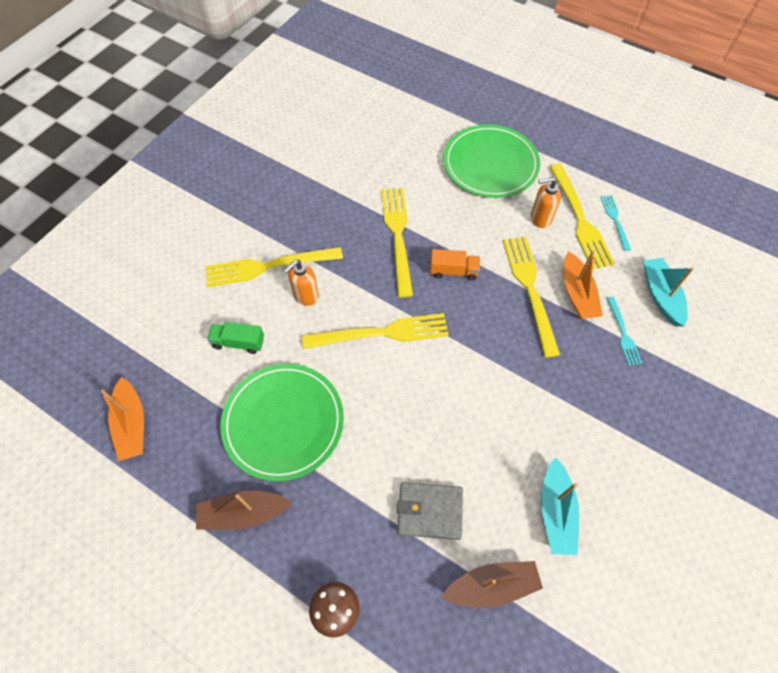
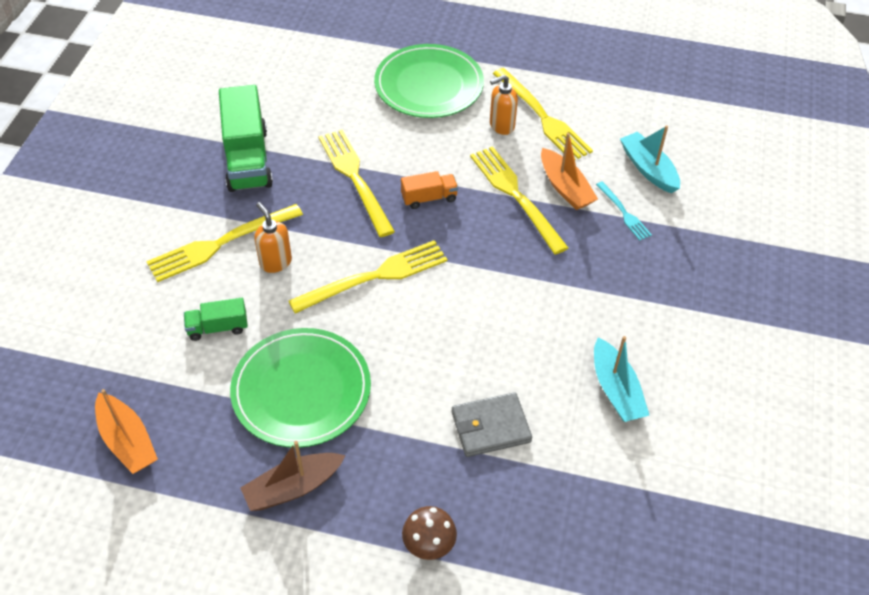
camera: 20 degrees left, 10 degrees down
(305, 295) = (275, 262): orange soap dispenser -> orange soap dispenser turned 120 degrees clockwise
(317, 195) = (247, 159): none -> green truck
(492, 586) = (578, 473): brown boat -> none
(614, 220) = (578, 109): turquoise fork -> none

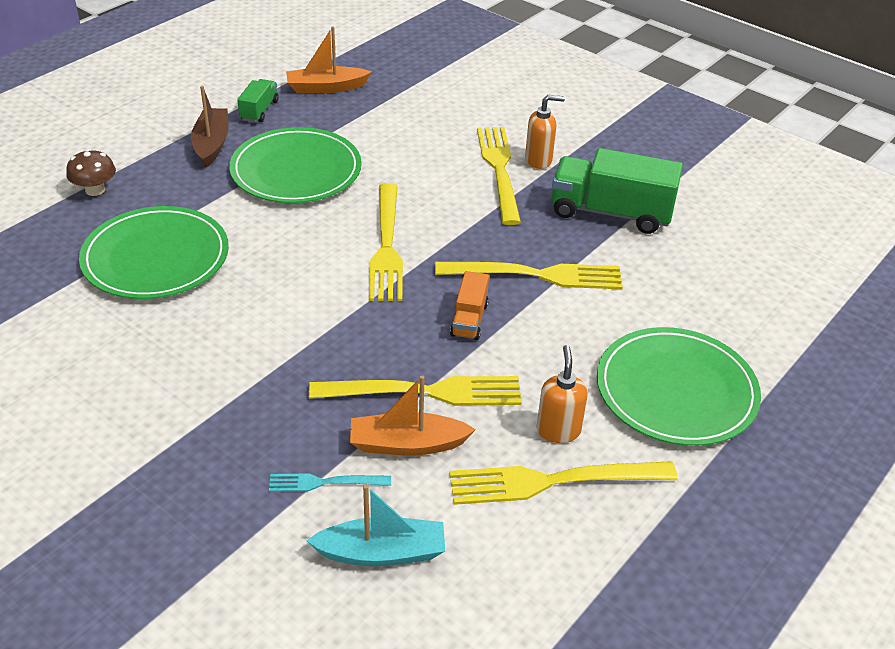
camera: 115 degrees right, 10 degrees down
(218, 327) = (400, 147): green truck -> green truck (259, 110)
(275, 262) = (452, 194): orange soap dispenser -> orange soap dispenser (539, 160)
(490, 427) = (156, 257): grey wallet -> green plate
(616, 390) = (106, 355): turquoise boat -> none

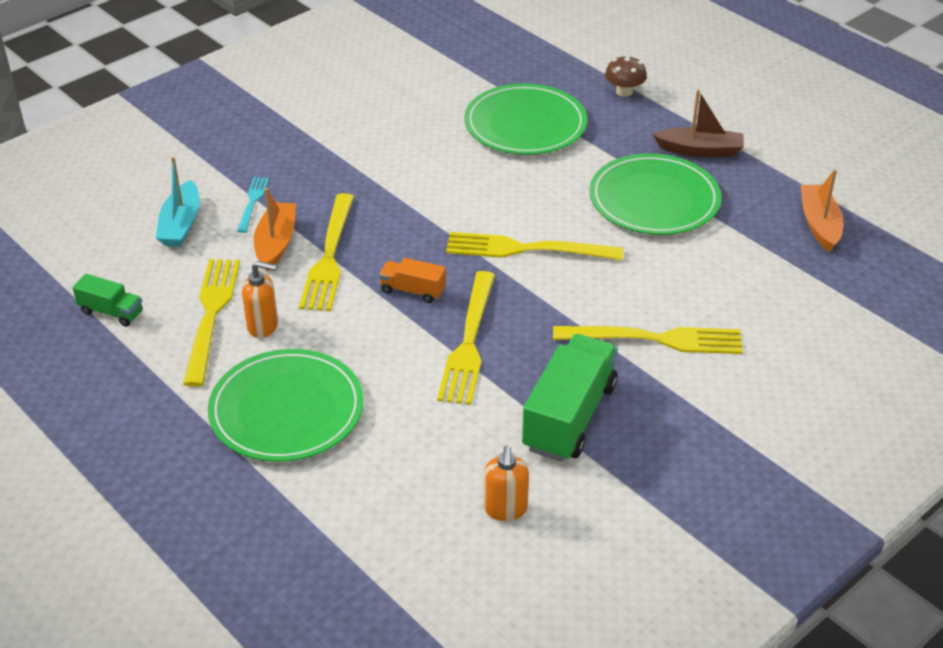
camera: 100 degrees right, 0 degrees up
(259, 110) = (765, 179): green truck -> green truck (111, 312)
(539, 160) = (675, 374): orange soap dispenser -> orange soap dispenser (505, 509)

